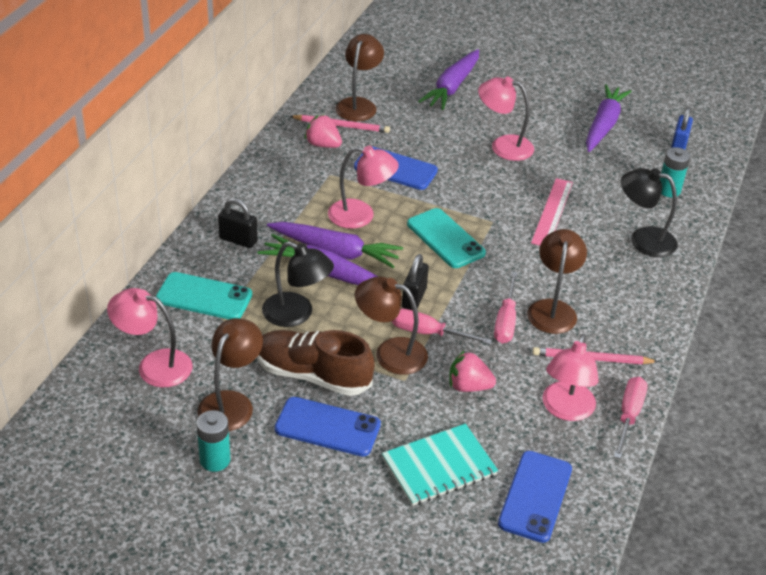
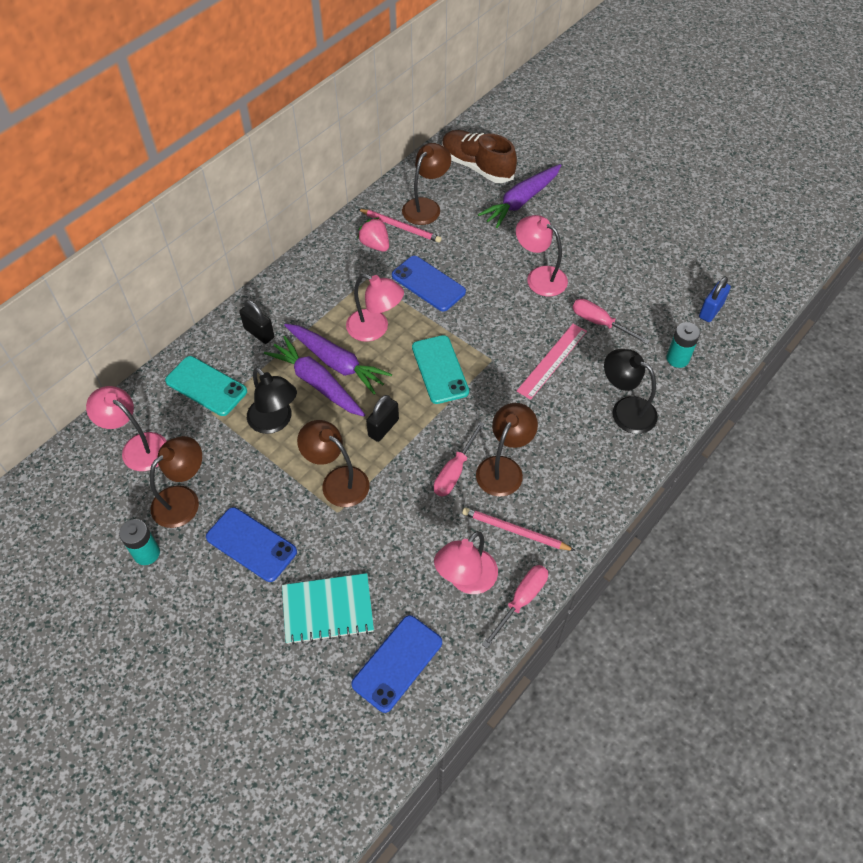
camera: 20 degrees right, 15 degrees up
(313, 375) = (262, 488): brown shoe -> brown shoe (477, 167)
(428, 333) = (379, 468): pink screwdriver -> pink screwdriver (600, 323)
(468, 386) = (390, 533): pink strawberry -> none
(603, 125) = (648, 271): purple carrot -> none

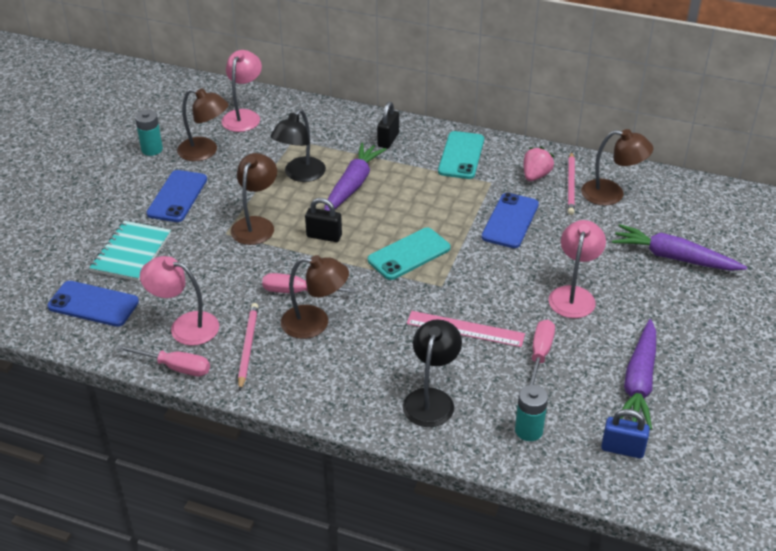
camera: 70 degrees right, 15 degrees down
(206, 386) = (317, 130): turquoise phone -> turquoise phone (461, 155)
(328, 609) = (131, 253): turquoise notebook -> turquoise notebook turned 45 degrees clockwise
(336, 363) = (380, 190): purple carrot -> purple carrot (639, 382)
(375, 329) = (433, 202): pink lamp -> none
(477, 167) = (698, 214): brown shoe -> none

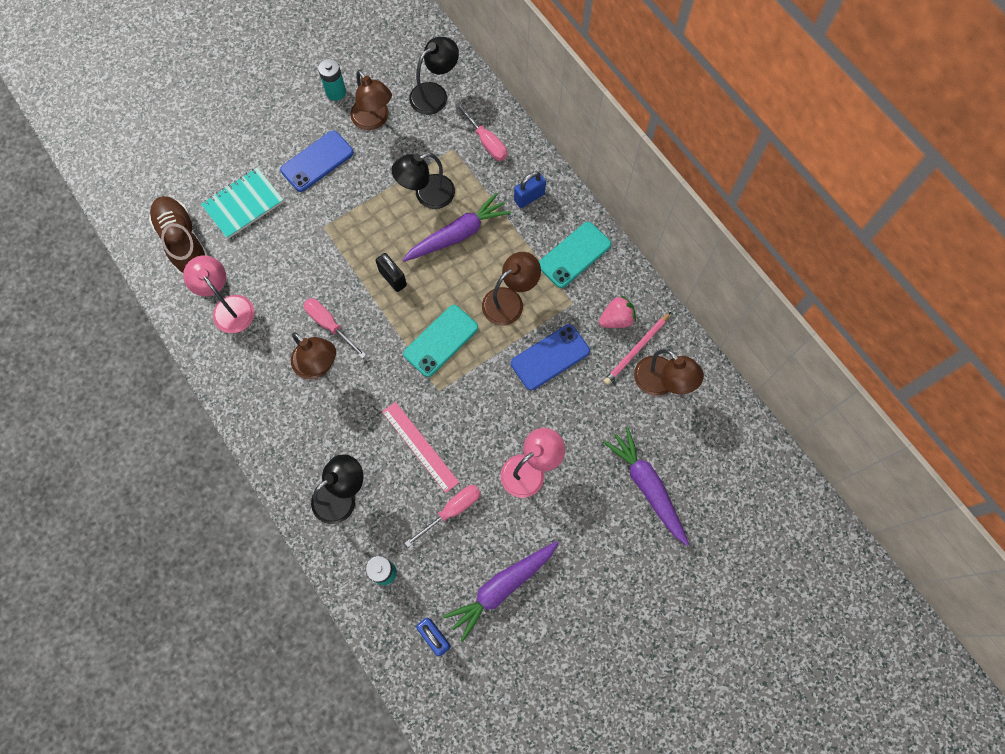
camera: 35 degrees right, 30 degrees up
(93, 304) = (183, 242): blue phone -> brown shoe
(175, 367) = (195, 343): pink screwdriver -> pink screwdriver (486, 142)
(244, 116) = (435, 94): pink lamp -> black lamp
(248, 347) = (256, 357): pink pencil -> none
(256, 225) = (352, 232): brown lamp -> brown lamp (510, 301)
(388, 140) = (529, 197): black padlock -> blue padlock
(409, 254) = (441, 341): turquoise phone -> turquoise phone turned 45 degrees counterclockwise

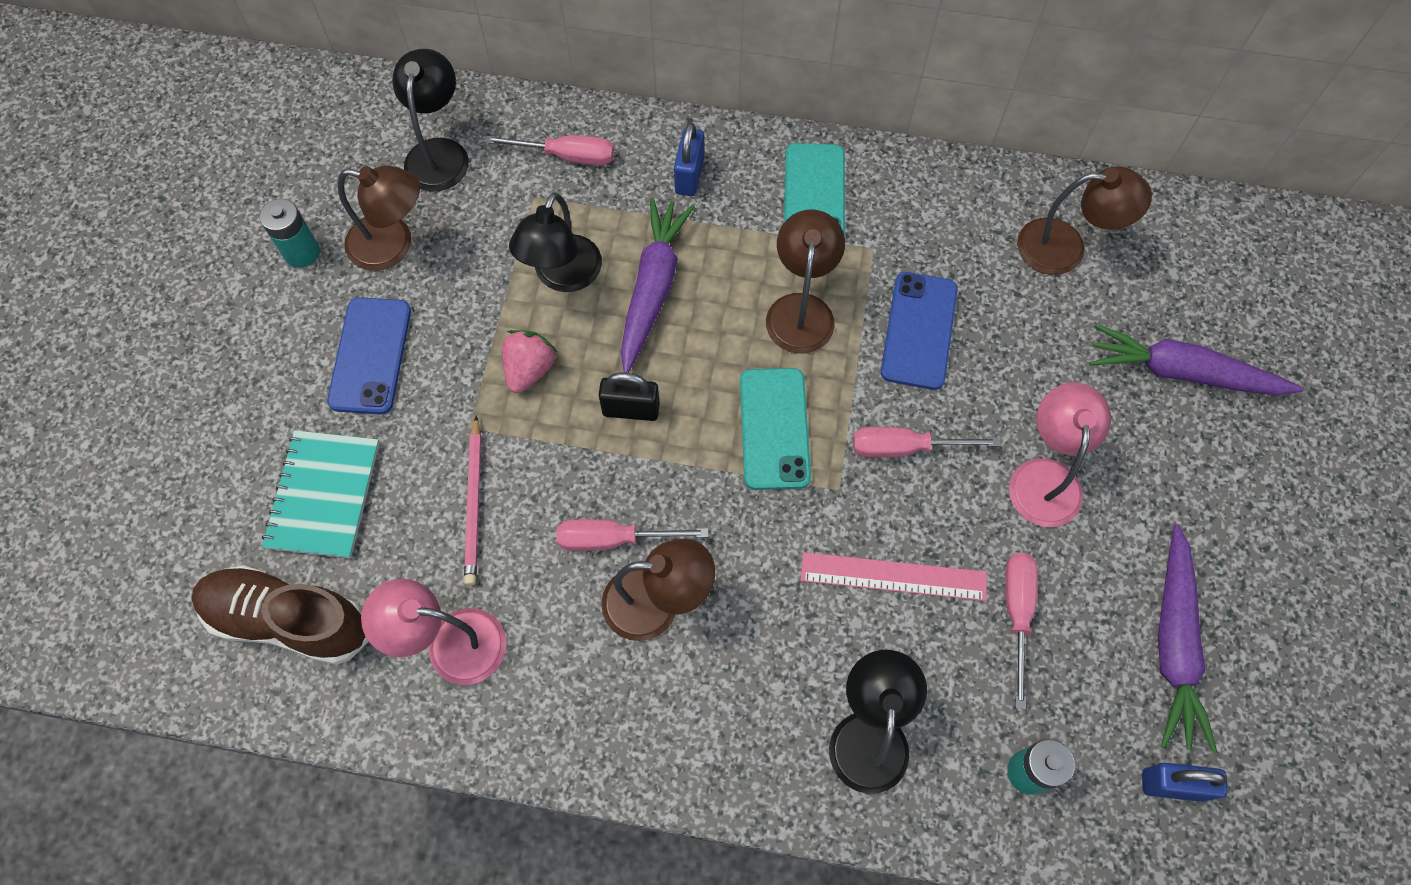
camera: 45 degrees left, 5 degrees down
(485, 400) = (905, 448): none -> pink screwdriver
(616, 319) = (940, 224): pink strawberry -> pink strawberry (529, 369)
(636, 349) = (999, 236): pink pencil -> pink pencil (474, 503)

